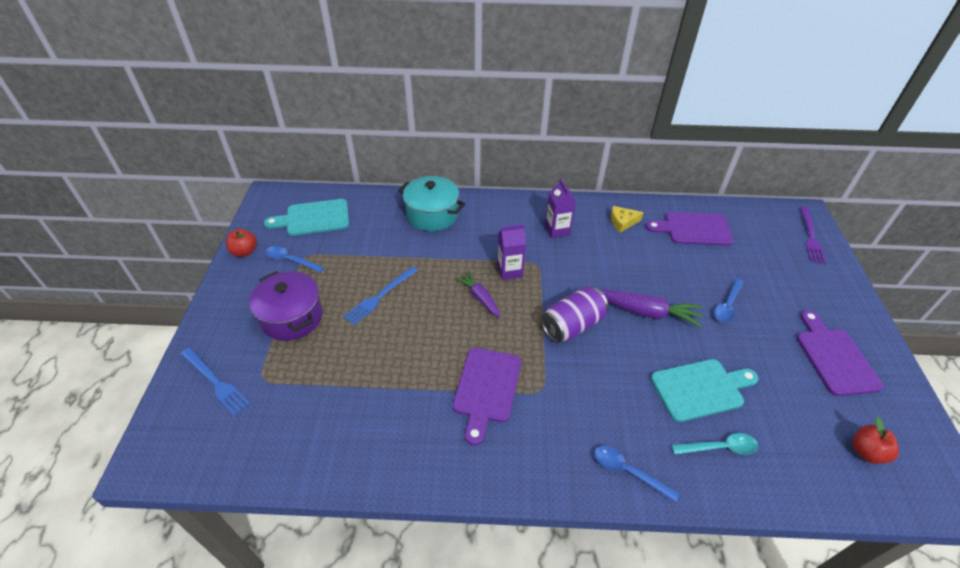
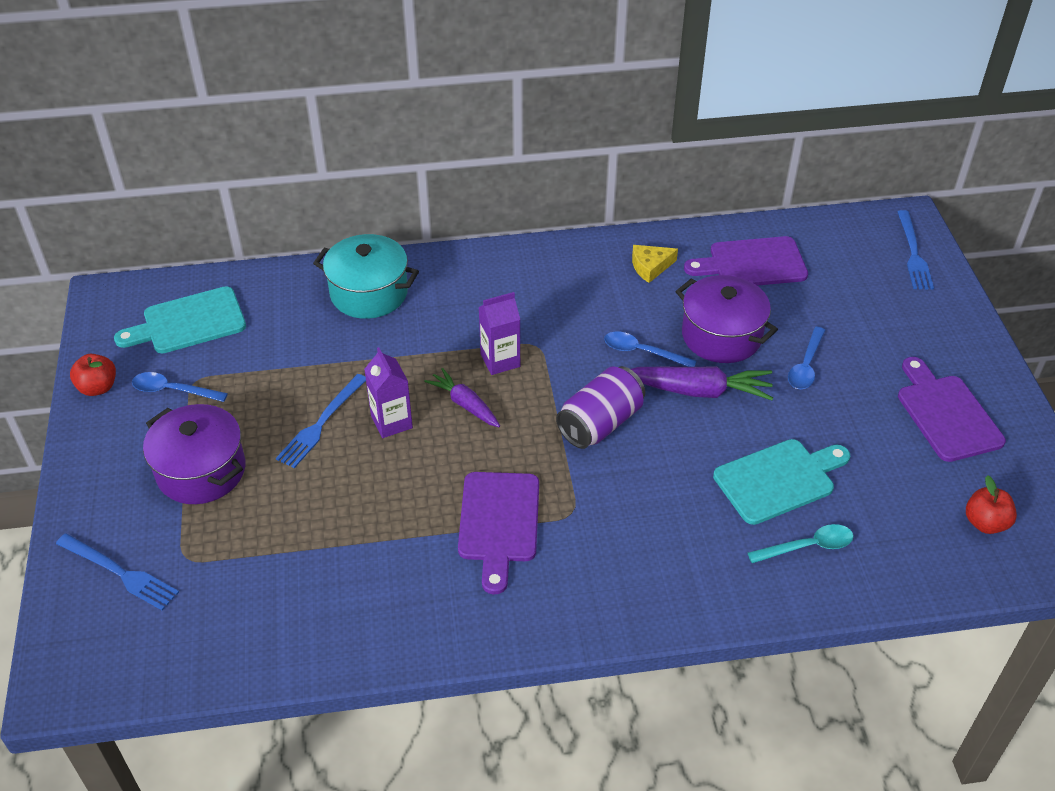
camera: 10 degrees left, 0 degrees up
(557, 230) = (558, 291): purple carton -> purple carton (391, 422)
(628, 471) = (697, 593): blue spoon -> blue spoon (642, 352)
(667, 275) = (721, 336): none -> purple pot
(810, 236) = (913, 253): purple fork -> blue fork

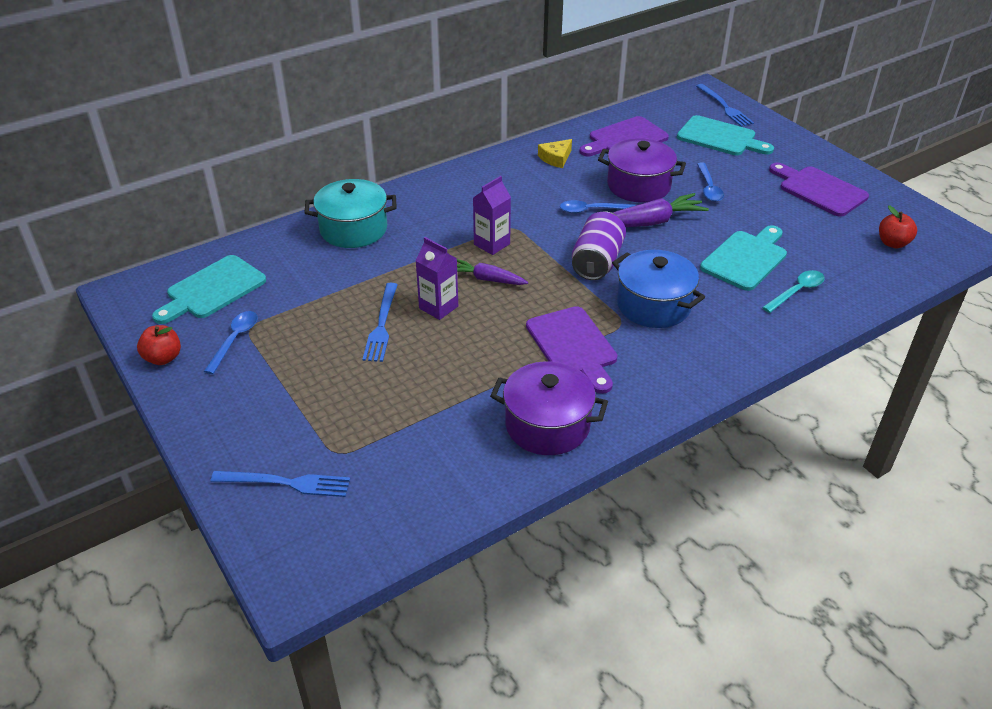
camera: 25 degrees left, 5 degrees down
(173, 390) = (235, 340): blue spoon -> blue spoon turned 120 degrees clockwise
(201, 471) = (304, 388): purple pot -> purple pot (547, 425)
(624, 503) = (653, 305): none -> blue pot
(873, 297) = (720, 137): none -> turquoise cutting board

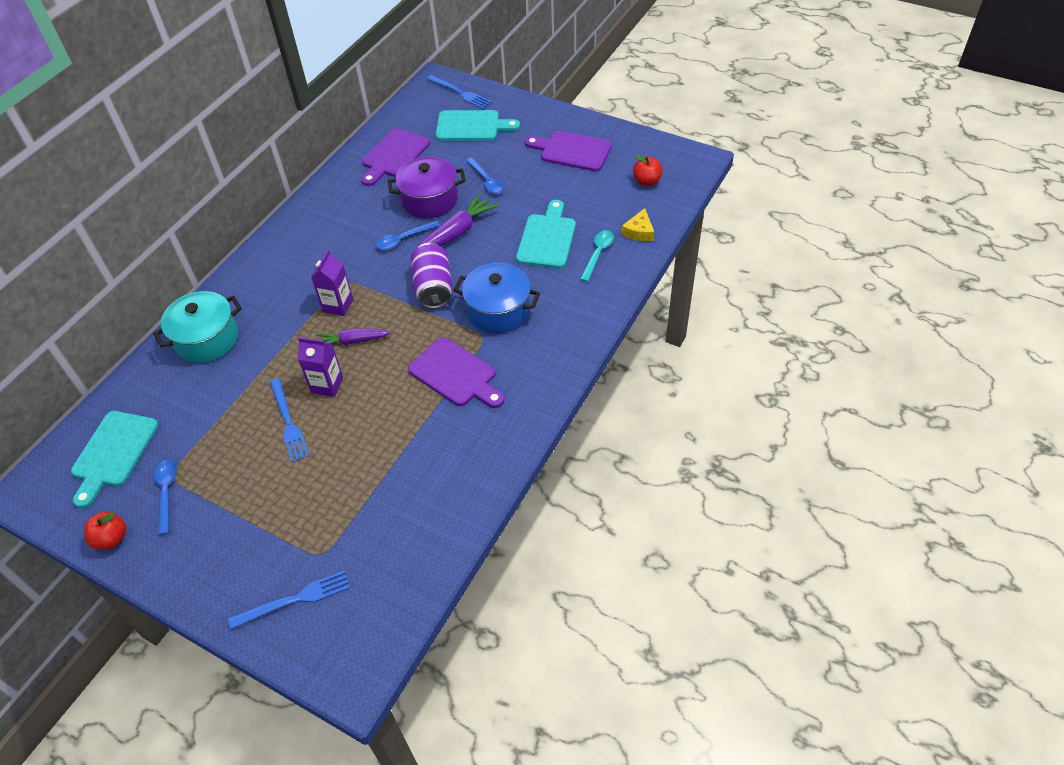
camera: 25 degrees left, 10 degrees up
(547, 425) = (472, 453): purple pot -> none
(556, 158) = (346, 197): yellow cheese -> yellow cheese (639, 231)

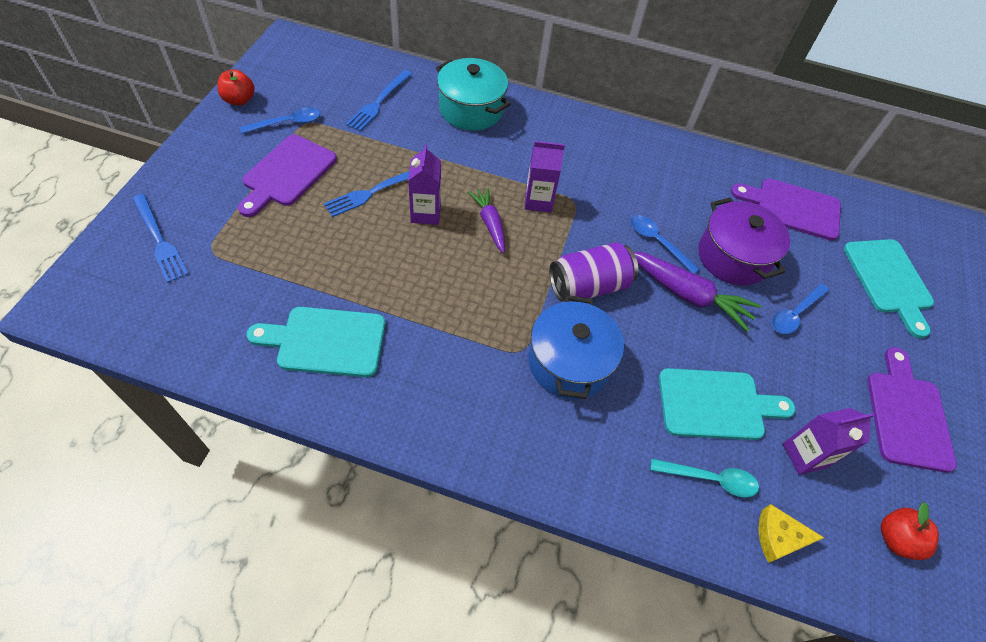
camera: 70 degrees right, 5 degrees up
(113, 453) = (331, 79): turquoise cutting board -> turquoise cutting board (326, 341)
(455, 374) = (457, 331): purple cutting board -> purple cutting board (287, 173)
(460, 93) = (945, 257): blue fork -> blue fork (379, 102)
(590, 205) = (804, 455): none -> purple carton

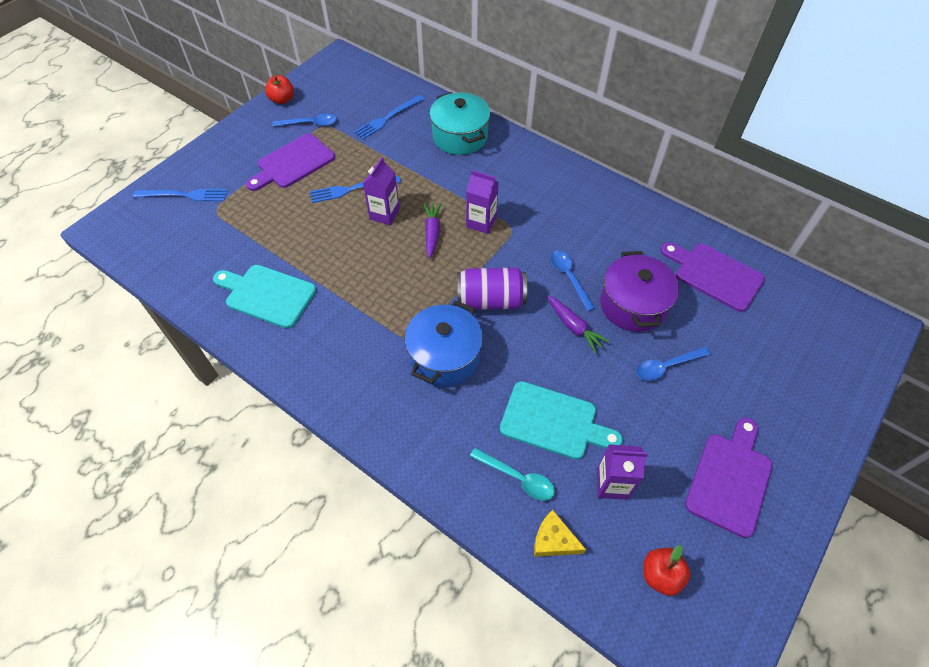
camera: 25 degrees right, 0 degrees up
(159, 240) = (184, 195): blue fork -> blue fork turned 75 degrees counterclockwise
(688, 295) = (574, 328): purple carrot -> purple carrot, size x0.64
(888, 280) = (778, 359): turquoise cutting board -> none

